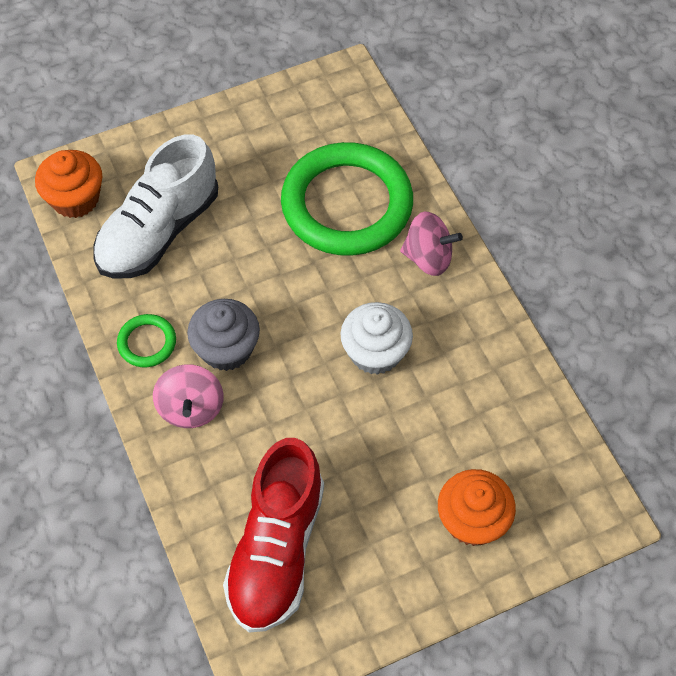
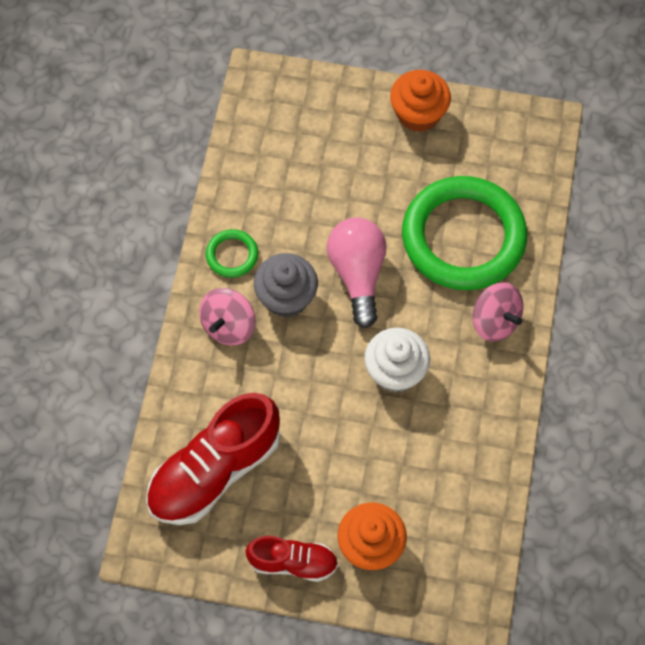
camera: 35 degrees right, 5 degrees up
(75, 199) = (258, 106): orange cupcake -> orange cupcake (418, 114)
(159, 231) = (302, 170): white shoe -> none
(277, 290) = (358, 274): none -> pink light bulb
(414, 585) = (293, 562): none -> red shoe

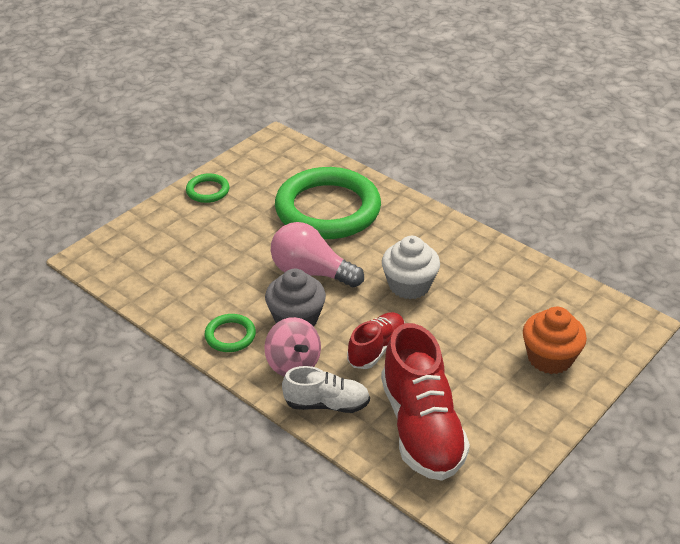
camera: 60 degrees left, 25 degrees down
(197, 379) = (326, 404): none -> white shoe
(293, 562) = (538, 411): red shoe -> red shoe (376, 349)
(418, 114) = (208, 191): orange cupcake -> green ring
(495, 321) = (408, 221): pink spinning top -> none

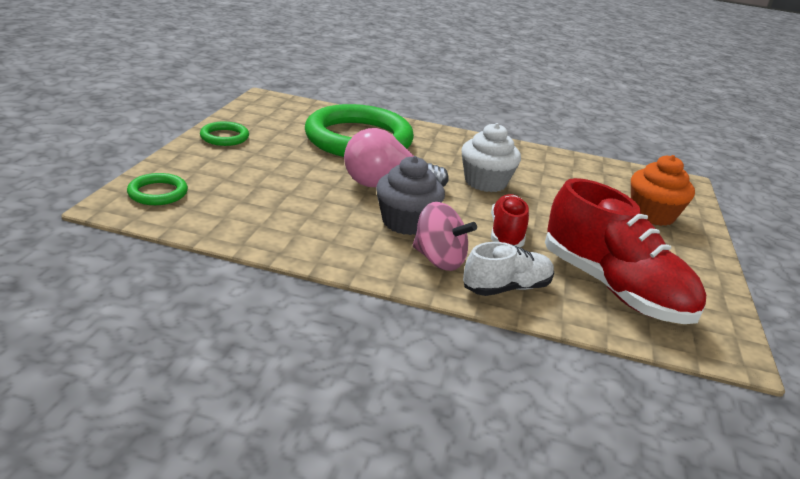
camera: 30 degrees left, 10 degrees down
(230, 335) = (349, 247): green ring -> green ring (158, 193)

